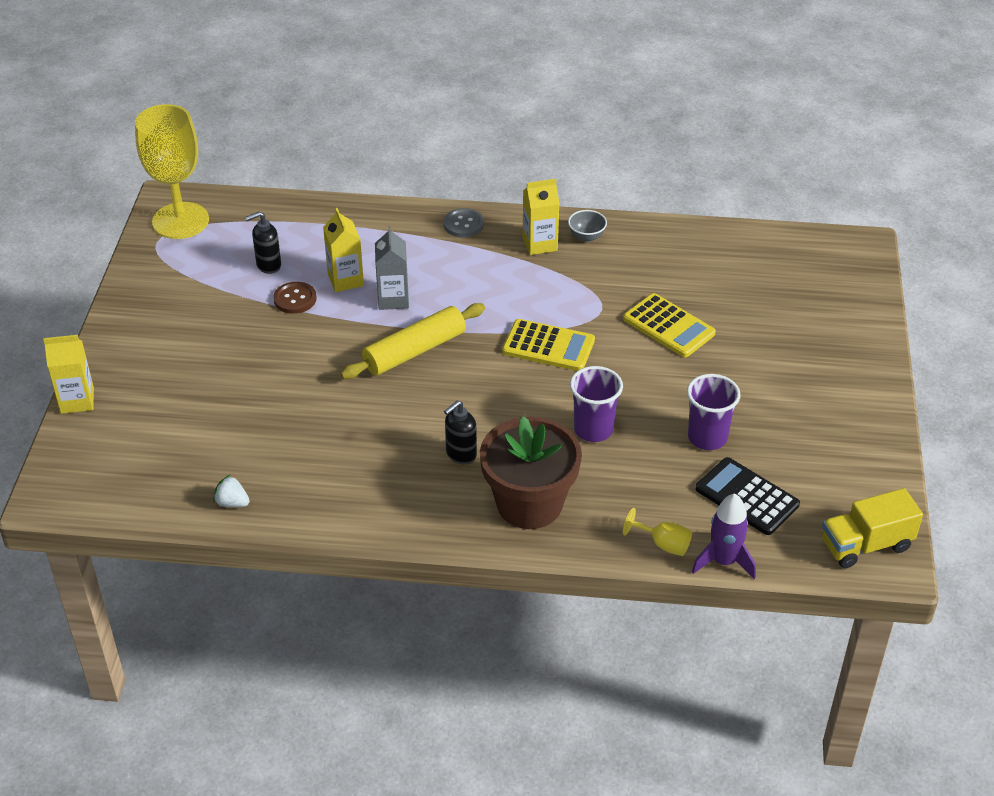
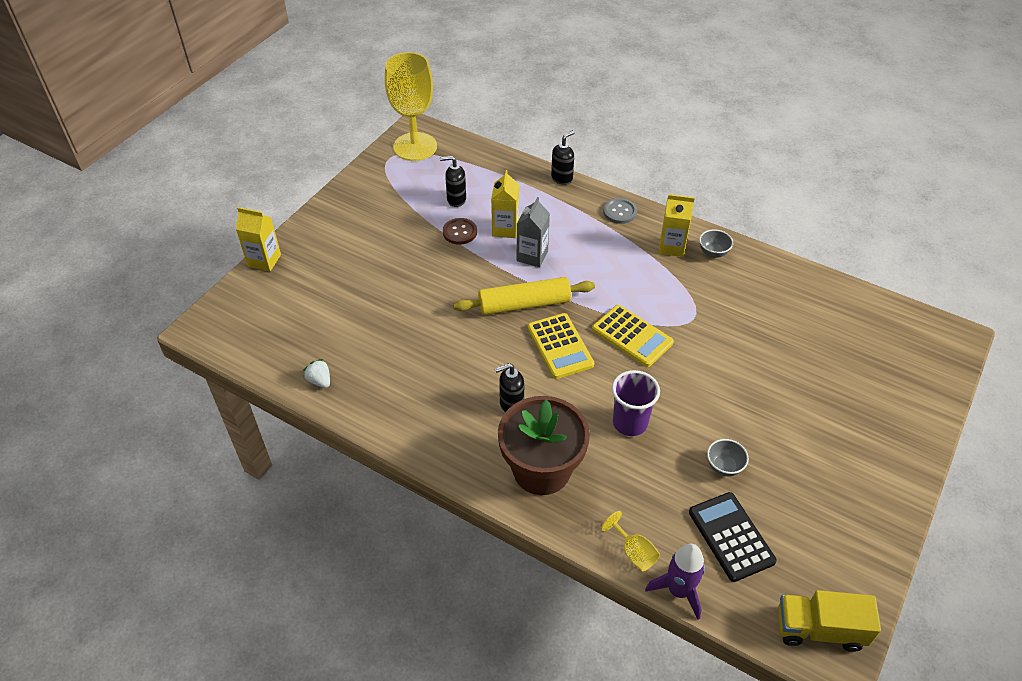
camera: 25 degrees right, 5 degrees up
(377, 207) = (562, 178): none -> black soap dispenser
(668, 326) = (742, 353): yellow calculator -> yellow calculator (560, 346)
(707, 437) = (724, 466): purple cup -> grey bowl

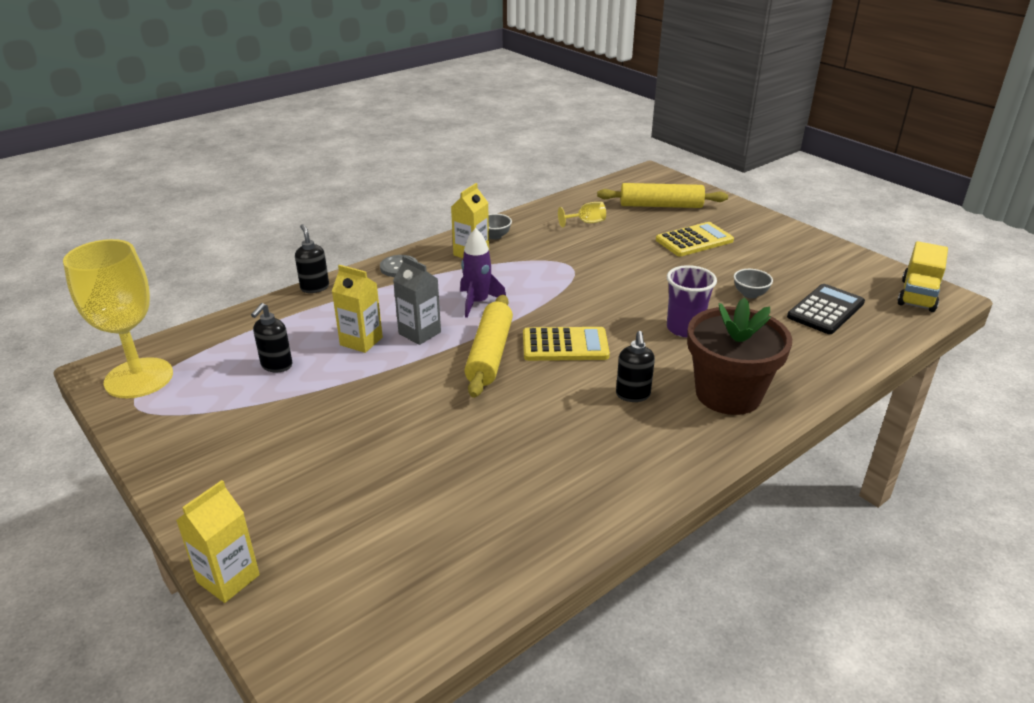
camera: 70 degrees left, 15 degrees down
(320, 381) = (521, 552): white strawberry -> none
(460, 232) = (337, 375): brown button -> none
(632, 336) = (574, 301): yellow calculator -> yellow calculator (694, 240)
(634, 552) = (838, 362): yellow goblet -> yellow goblet (586, 222)
(678, 591) = (881, 349): purple rocket -> purple rocket (478, 302)
(731, 536) = (825, 310): black calculator -> black calculator turned 135 degrees clockwise
(873, 361) = (661, 206): none -> yellow rolling pin

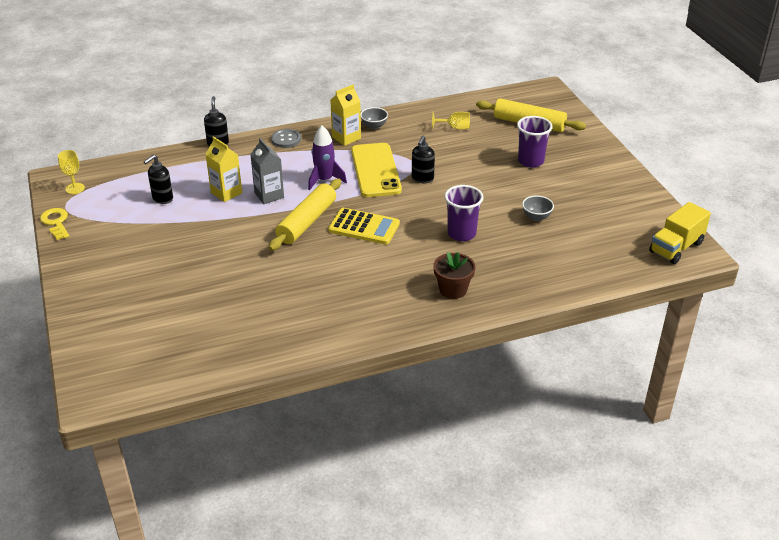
camera: 20 degrees right, 5 degrees up
(130, 429) = (56, 222): none -> yellow key
(139, 378) = (75, 188): yellow goblet -> yellow goblet, size x0.42
(228, 578) = (70, 325): yellow carton -> none
(531, 281) = (375, 170): none -> yellow phone
(633, 395) = (384, 274): black soap dispenser -> black soap dispenser (422, 179)
(694, 240) = (530, 161): yellow calculator -> purple cup
(728, 394) = (453, 289): brown flower pot -> brown flower pot, size x0.56
(825, 310) = (586, 243): black calculator -> none

